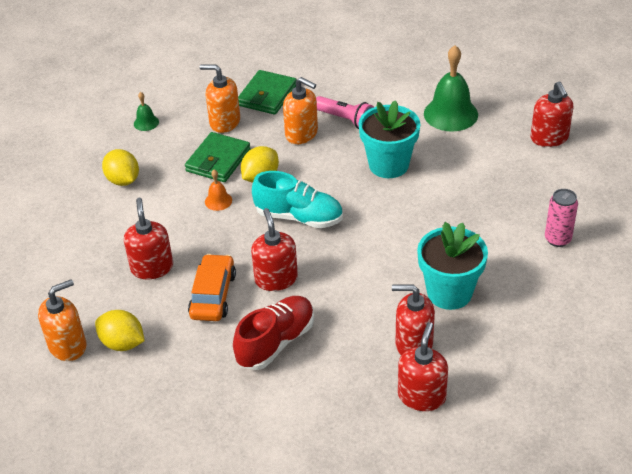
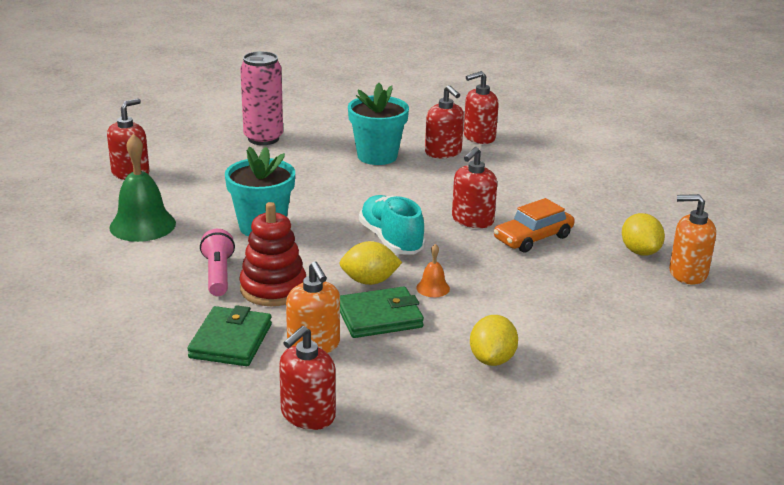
camera: 135 degrees left, 15 degrees down
(146, 123) = (386, 401): green bell -> none
(152, 267) = (557, 279): red soap dispenser -> red soap dispenser (307, 415)
(267, 95) = (230, 341): green wallet -> green wallet turned 60 degrees counterclockwise
(276, 342) = (526, 195): red shoe -> none
(301, 134) = (273, 289): orange soap dispenser -> red stacking toy
(557, 239) = (263, 138): pink can -> pink can, size x1.62

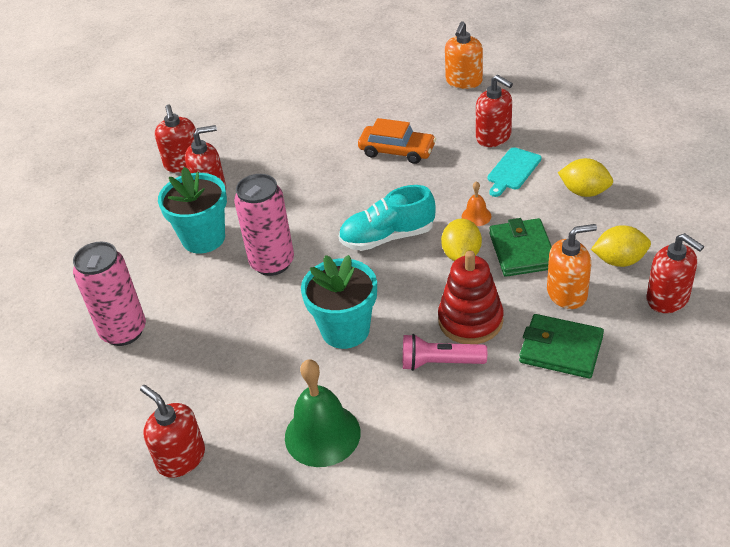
camera: 75 degrees left, 15 degrees up
(348, 188) = (272, 263): none -> pink can
(472, 220) = (359, 183): red soap dispenser -> red soap dispenser (493, 137)
(519, 309) = (513, 171): none -> turquoise cutting board
(533, 238) = (397, 151): orange car -> orange car turned 45 degrees counterclockwise
(640, 251) = (428, 98): yellow lemon -> yellow lemon (619, 260)

